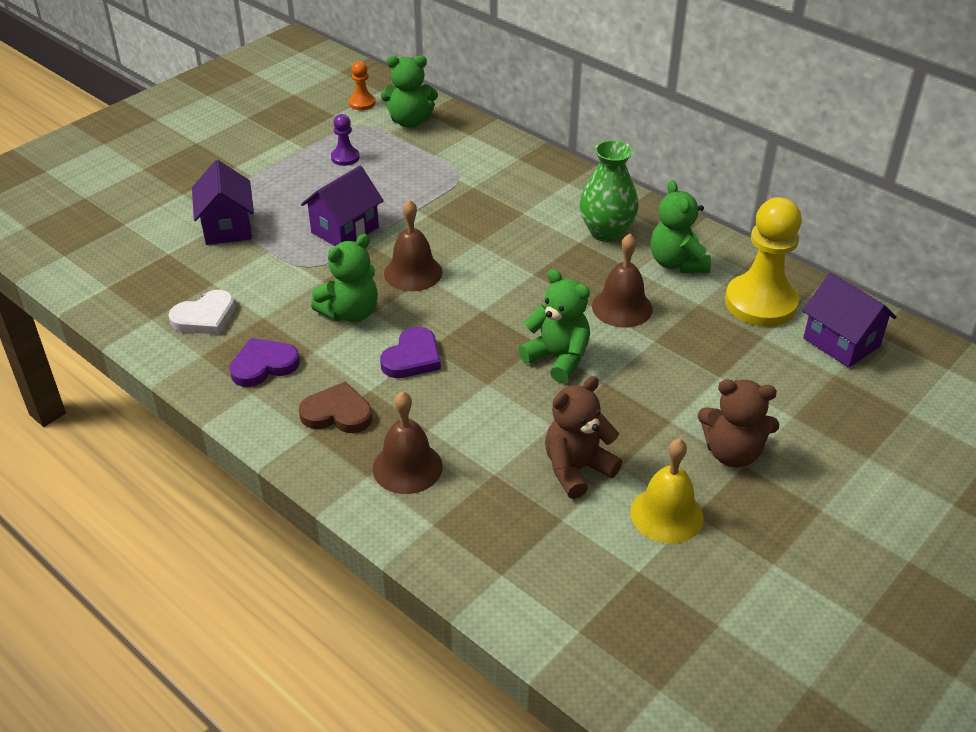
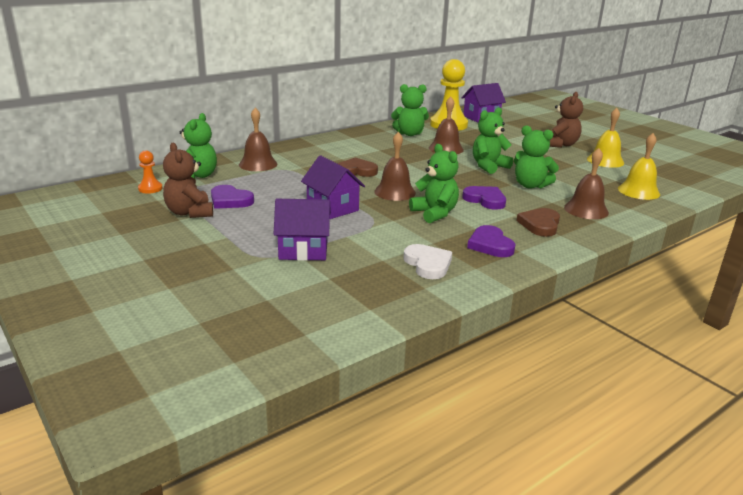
camera: 80 degrees left, 15 degrees down
(345, 157) = (230, 200): purple pawn -> purple heart
(468, 152) = (258, 164): none -> brown bell
(477, 231) = (356, 171): none -> brown heart
(490, 406) = (530, 185): none -> green teddy bear
(515, 546) = (638, 191): none -> yellow bell
(577, 469) = (578, 173): brown teddy bear -> brown teddy bear (189, 213)
(606, 232) = (373, 143): green vase -> none

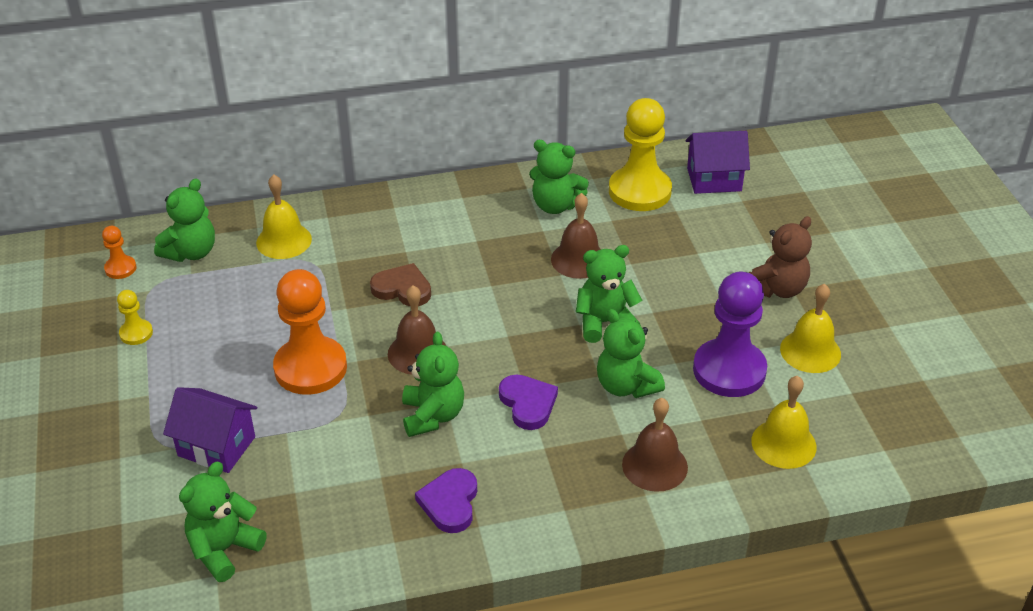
camera: 25 degrees right, 15 degrees up
(189, 213) = (136, 333): brown teddy bear -> yellow pawn
(230, 200) = (197, 319): purple heart -> none
(258, 164) = (284, 241): brown bell -> yellow bell
(332, 208) = (310, 368): purple house -> orange pawn
(362, 295) = (224, 549): none -> green teddy bear
(428, 264) = (341, 517): white heart -> none
(540, 225) = (555, 480): brown heart -> none
(575, 172) = (729, 370): none -> purple pawn

